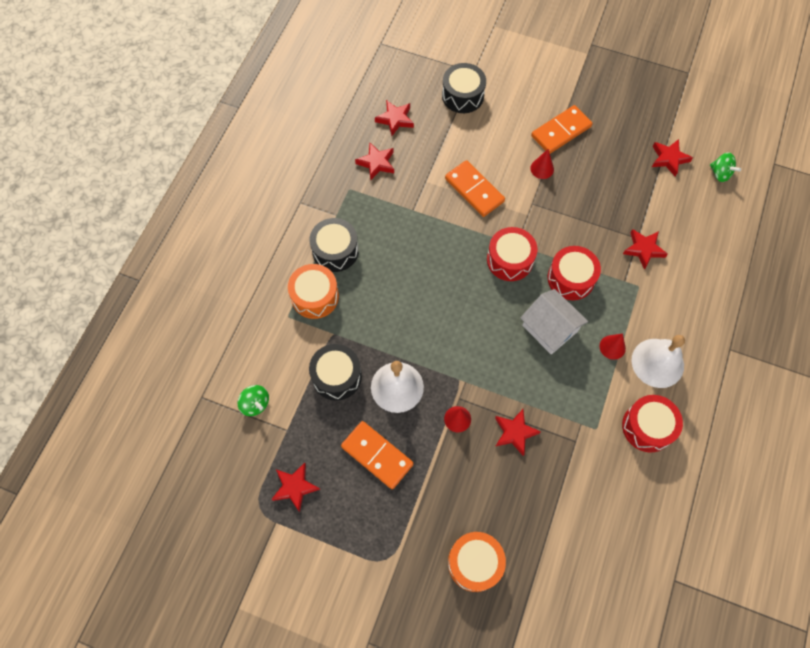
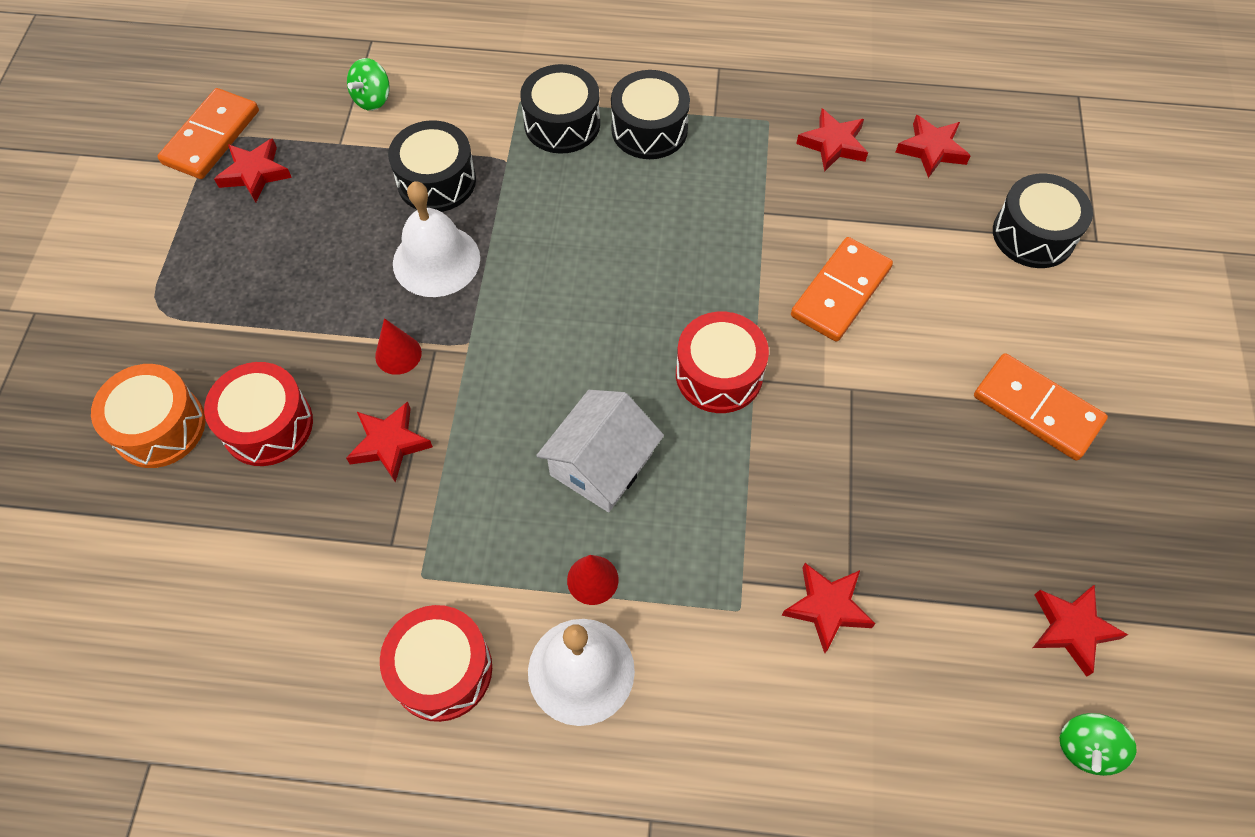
camera: 75 degrees right, 5 degrees down
(315, 296) = (562, 124): orange drum -> black drum
(377, 455) = (318, 259): orange domino -> orange domino (211, 137)
(542, 168) = (935, 391): red cone -> none
(571, 278) = (715, 482): red drum -> red drum (267, 425)

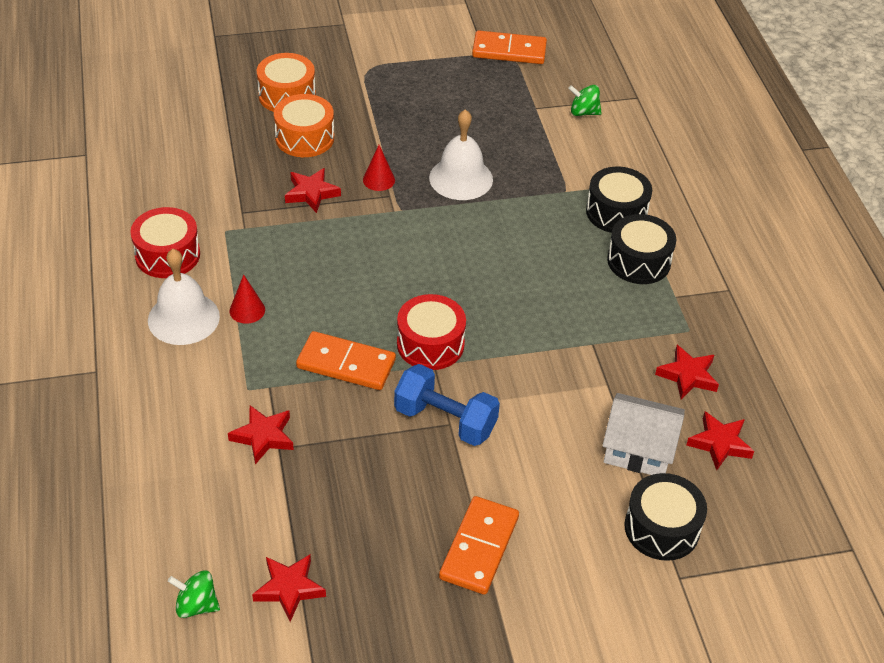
camera: 70 degrees right, 15 degrees down
(255, 173) = (490, 78): red star -> none
(267, 425) = (304, 138): red drum -> orange drum
(436, 181) = (528, 161): black drum -> none
(601, 464) = (333, 296): white house -> white house (638, 449)
(841, 292) = (537, 404): orange domino -> orange domino (346, 364)
(845, 392) = (445, 420): none -> blue dumbbell

